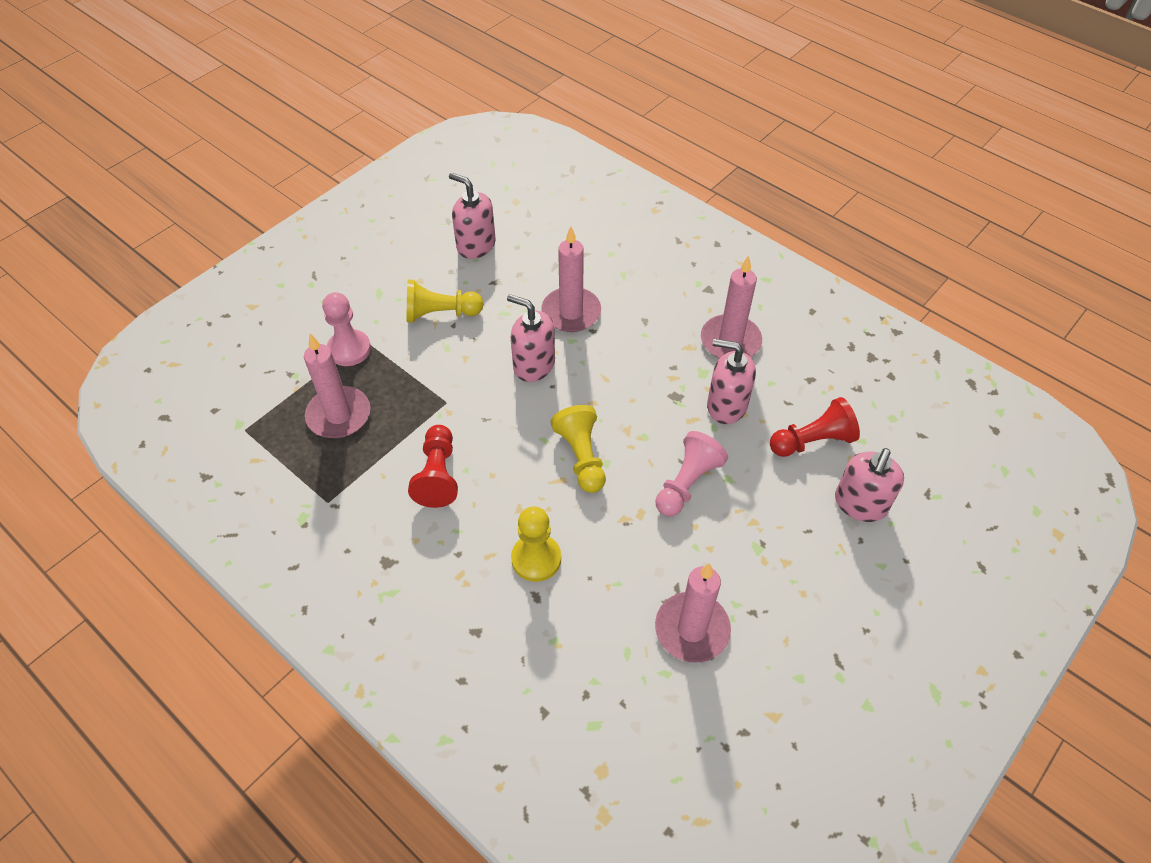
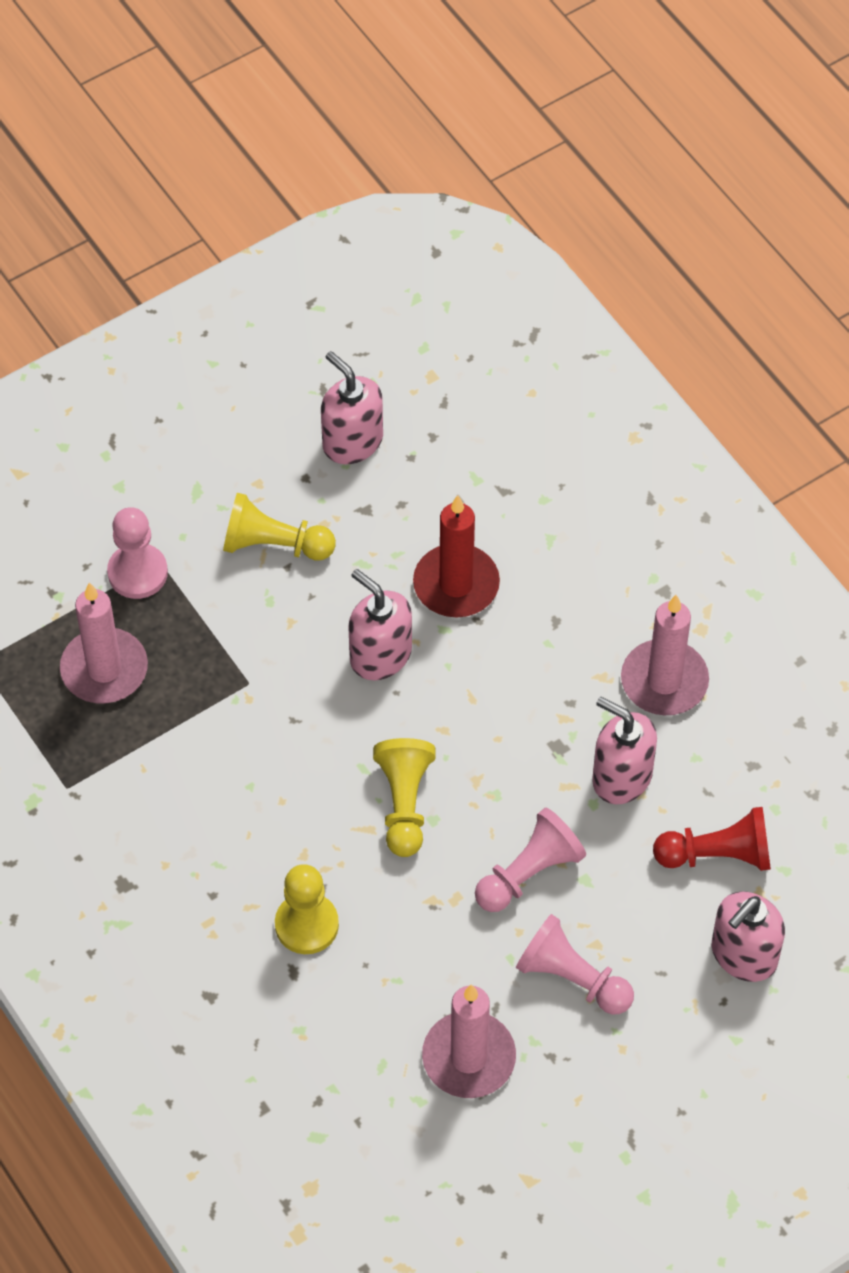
camera: 15 degrees right, 5 degrees up
(438, 475) = (213, 785): red pawn -> none
(571, 312) = (456, 584): pink candle -> red candle
(746, 550) = (572, 978): none -> pink pawn

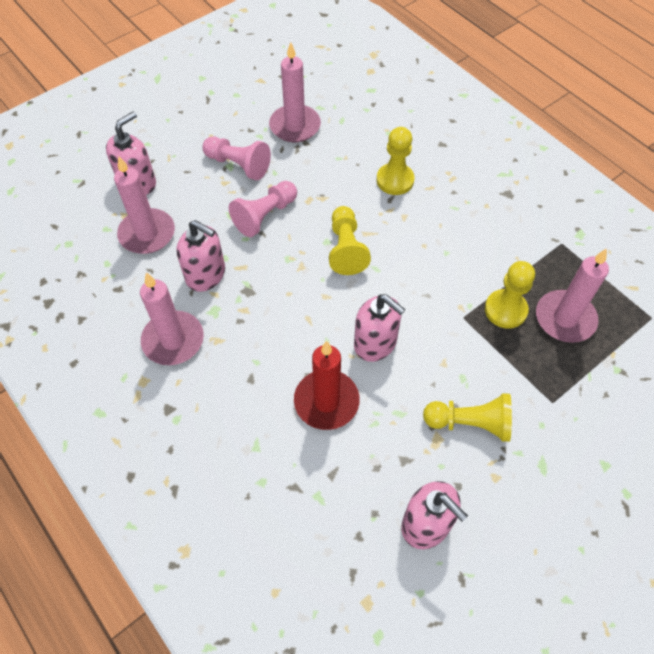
camera: 175 degrees right, 0 degrees up
(137, 573) = (566, 391): pink pawn -> none
(185, 688) = (505, 310): none -> yellow pawn
(718, 855) = (147, 234): red pawn -> pink candle

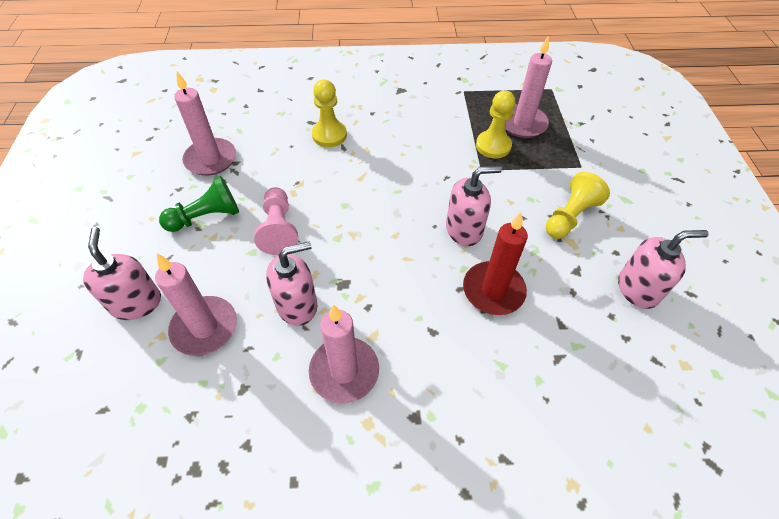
camera: 55 degrees left, 5 degrees down
(238, 165) = (206, 217): pink pawn -> green pawn
(346, 249) = (363, 197): yellow pawn -> none

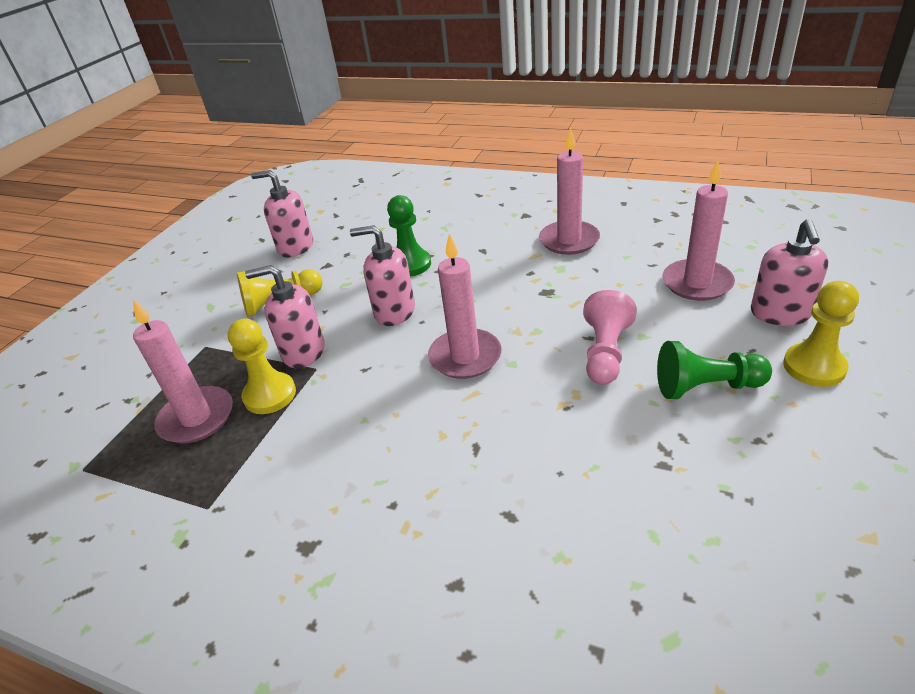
camera: 150 degrees left, 15 degrees down
(211, 159) = (708, 481): pink candle -> pink candle (465, 357)
(297, 305) = (599, 283): pink soap dispenser -> pink soap dispenser (303, 352)
(329, 135) = (488, 476): yellow pawn -> yellow pawn (814, 367)
(493, 290) = (410, 264): red candle -> green pawn

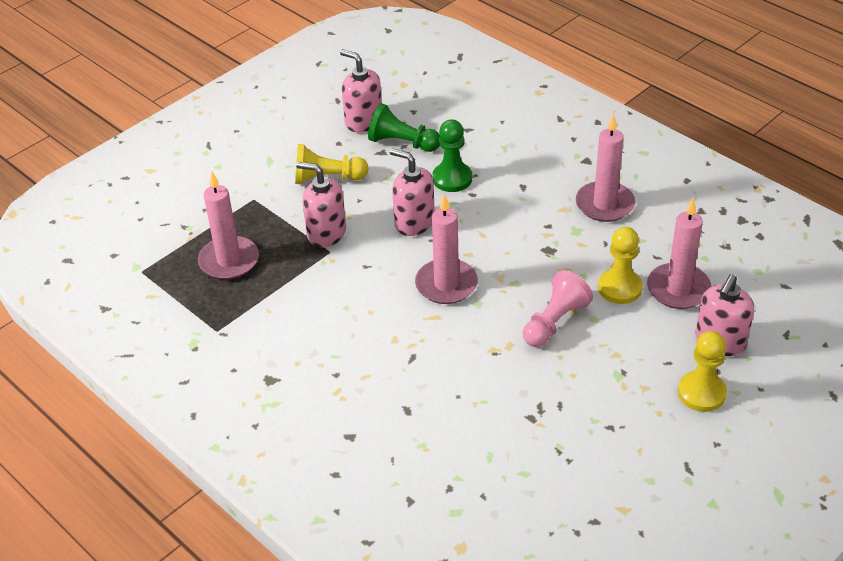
camera: 20 degrees right, 5 degrees up
(270, 395) = (287, 261): yellow pawn -> yellow pawn (619, 288)
(706, 387) = (607, 377): green pawn -> green pawn (402, 143)

